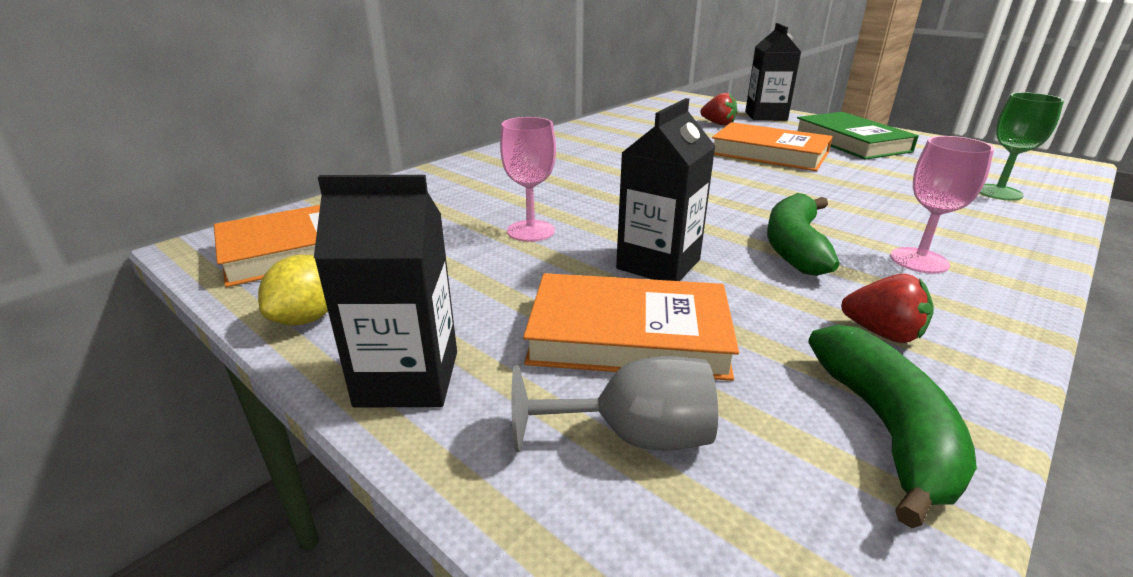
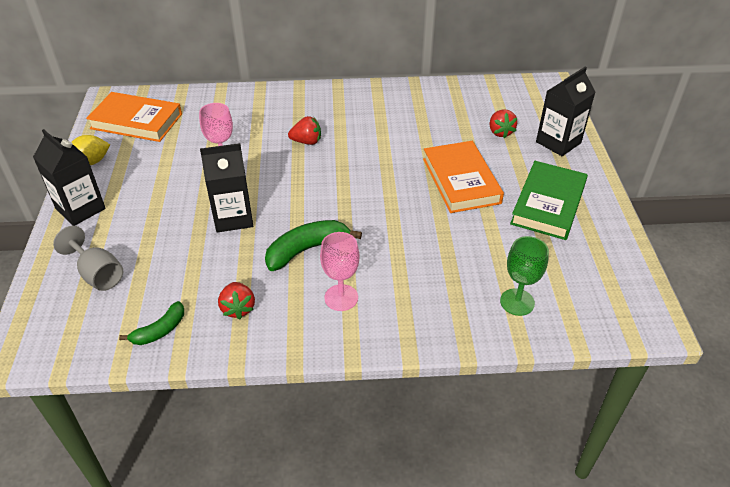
camera: 45 degrees right, 15 degrees up
(582, 181) = (307, 141): none -> red strawberry
(628, 335) = (160, 241): orange book -> none
(885, 428) = (160, 330): green banana -> green banana, size x0.62

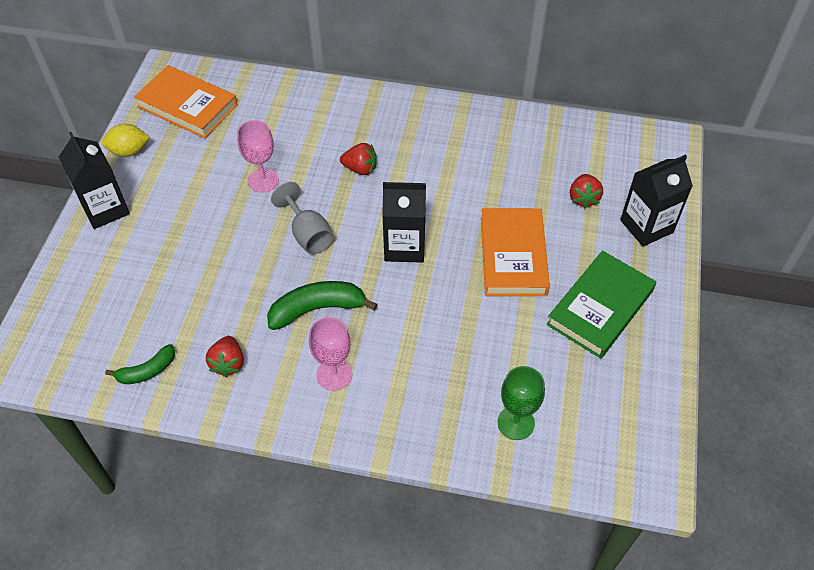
camera: 15 degrees right, 10 degrees up
(98, 274) = (104, 292): grey goblet -> grey goblet (308, 234)
(233, 217) = (254, 252): black carton -> black carton (404, 246)

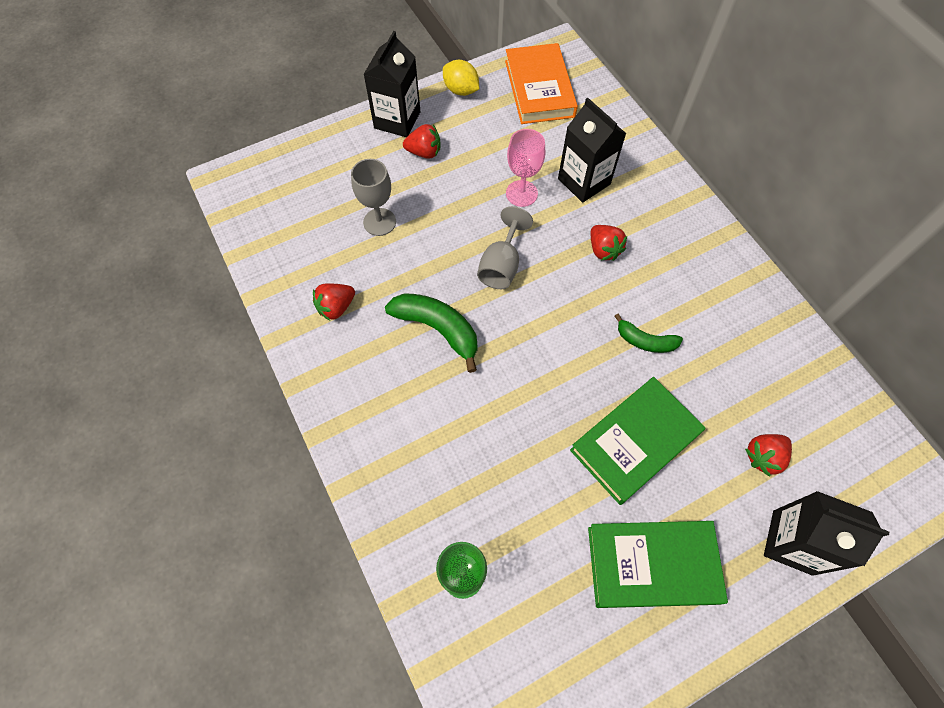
camera: 50 degrees right, 10 degrees up
(147, 371) = (286, 261): green banana -> green banana (645, 341)
(157, 213) = (424, 152): none -> red strawberry
(185, 284) = (379, 222): none -> grey goblet
(334, 374) = (388, 390): pink goblet -> none
(404, 246) = (559, 345): black carton -> black carton (584, 181)
(513, 256) = (635, 442): orange book -> green book

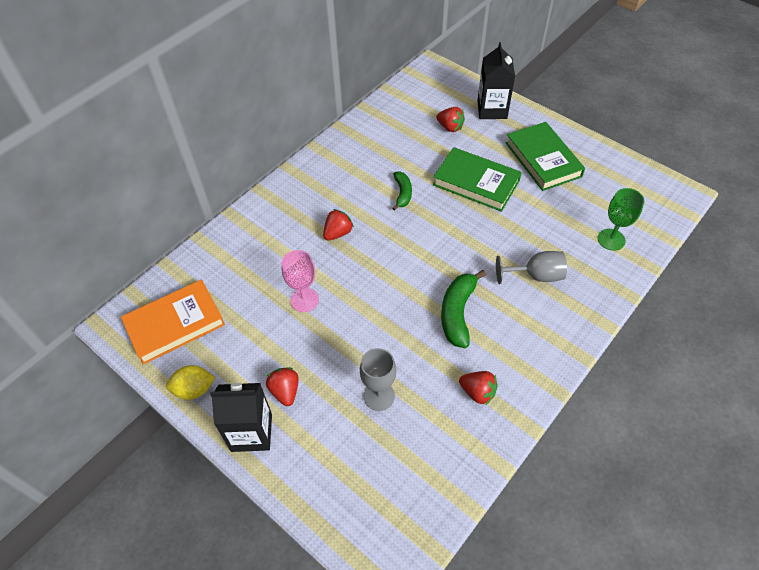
camera: 110 degrees left, 10 degrees down
(461, 90) = (194, 389): yellow lemon -> yellow lemon turned 60 degrees clockwise
(501, 265) = (381, 291): grey goblet -> grey goblet (536, 275)
(584, 181) = (275, 262): black carton -> none

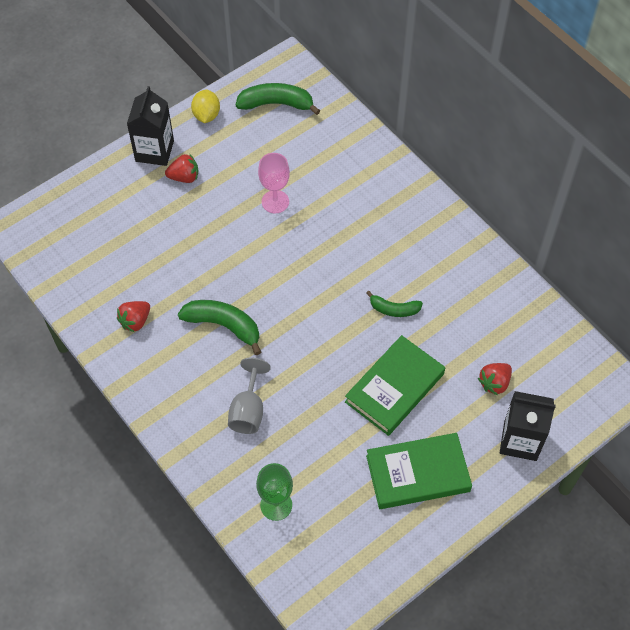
camera: 100 degrees right, 5 degrees up
(175, 324) = (276, 104): orange book -> green banana
(338, 233) = (351, 240): red strawberry -> none
(379, 396) = (157, 244): grey goblet -> none

